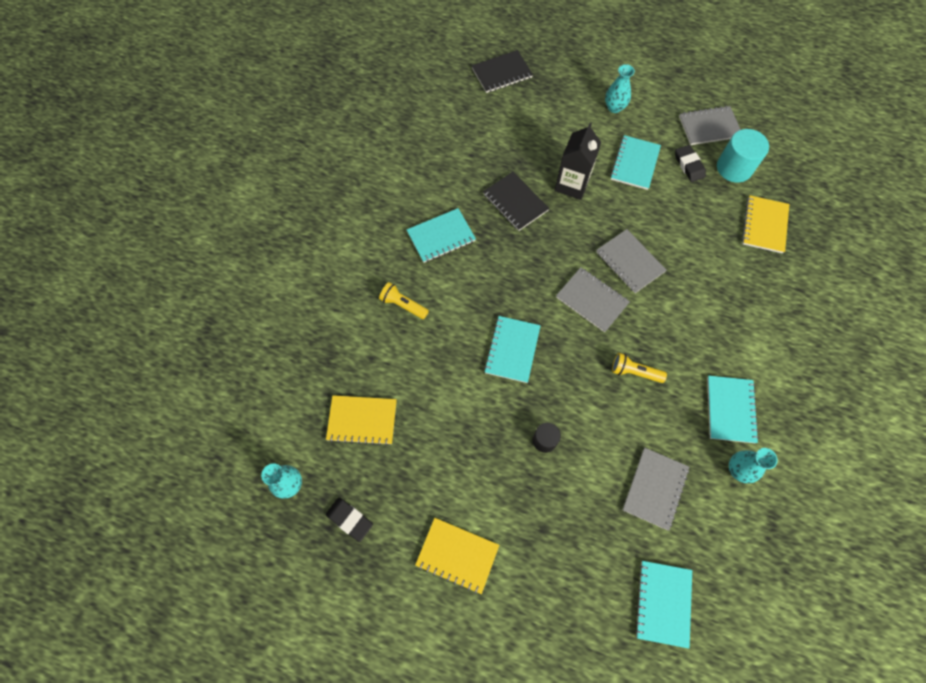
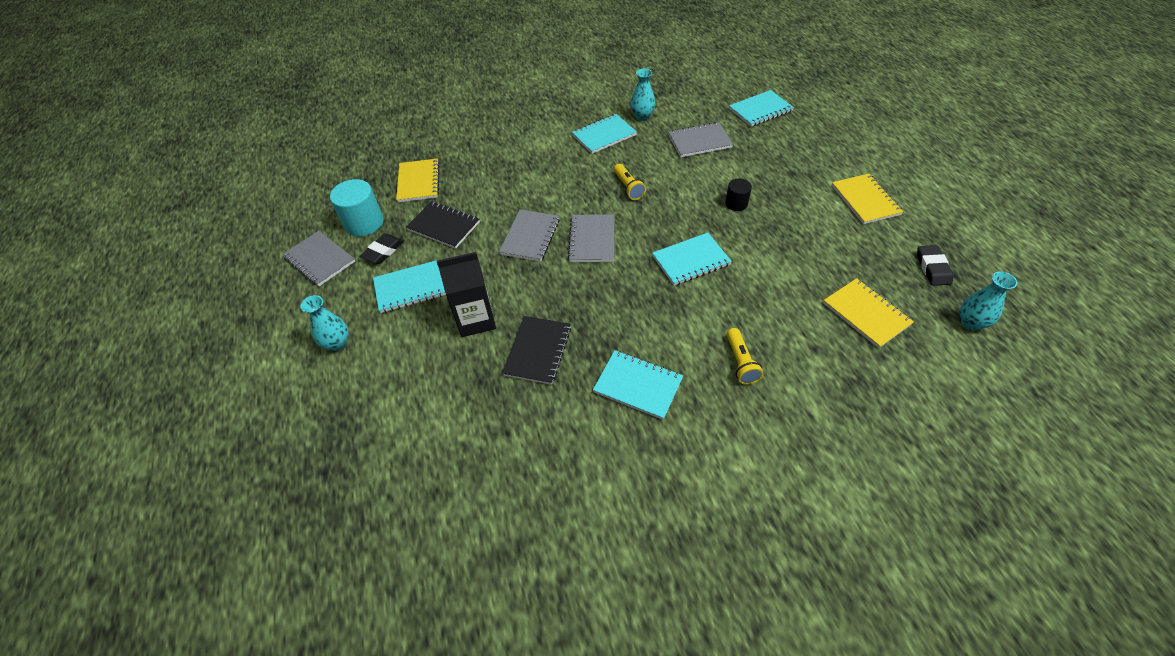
camera: 125 degrees left, 15 degrees down
(502, 73) = (344, 490): black notebook -> black notebook (444, 226)
(764, 225) = (419, 182): yellow notebook -> yellow notebook turned 75 degrees counterclockwise

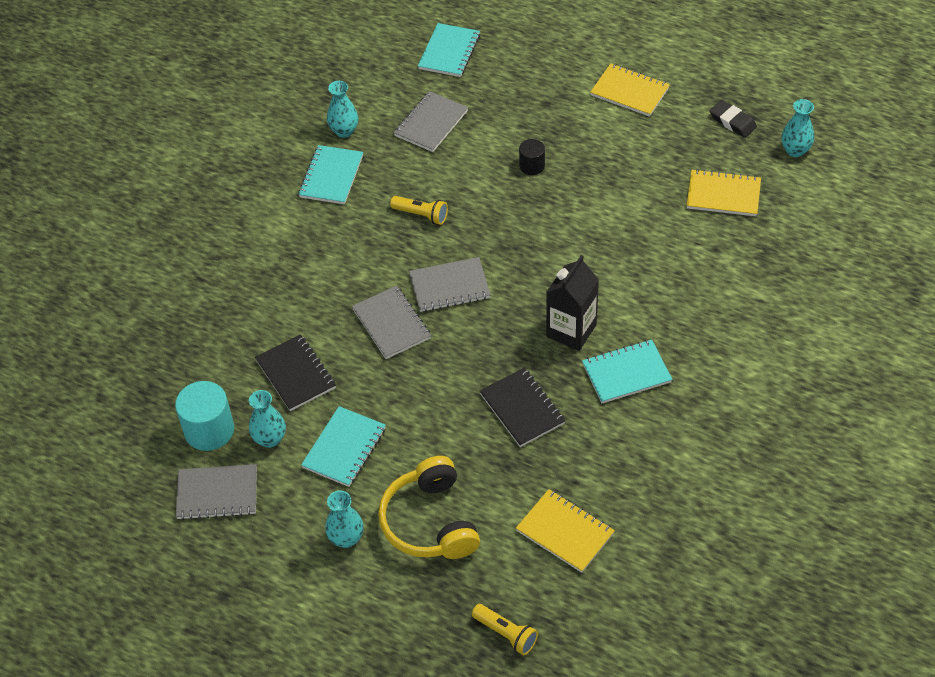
camera: 45 degrees left, 0 degrees up
(383, 251) = (270, 439): black eraser -> turquoise vase
(391, 376) = (430, 522): none -> yellow headphones
(419, 182) = (205, 353): yellow notebook -> yellow notebook (565, 532)
(444, 226) = (295, 374): black notebook -> black notebook turned 75 degrees clockwise
(476, 320) = (439, 426): black carton -> black carton (571, 331)
(592, 240) = (449, 286): grey notebook -> grey notebook turned 60 degrees counterclockwise
(691, 260) = (553, 245): turquoise notebook -> none
(741, 362) = (677, 299): yellow flashlight -> yellow flashlight (506, 634)

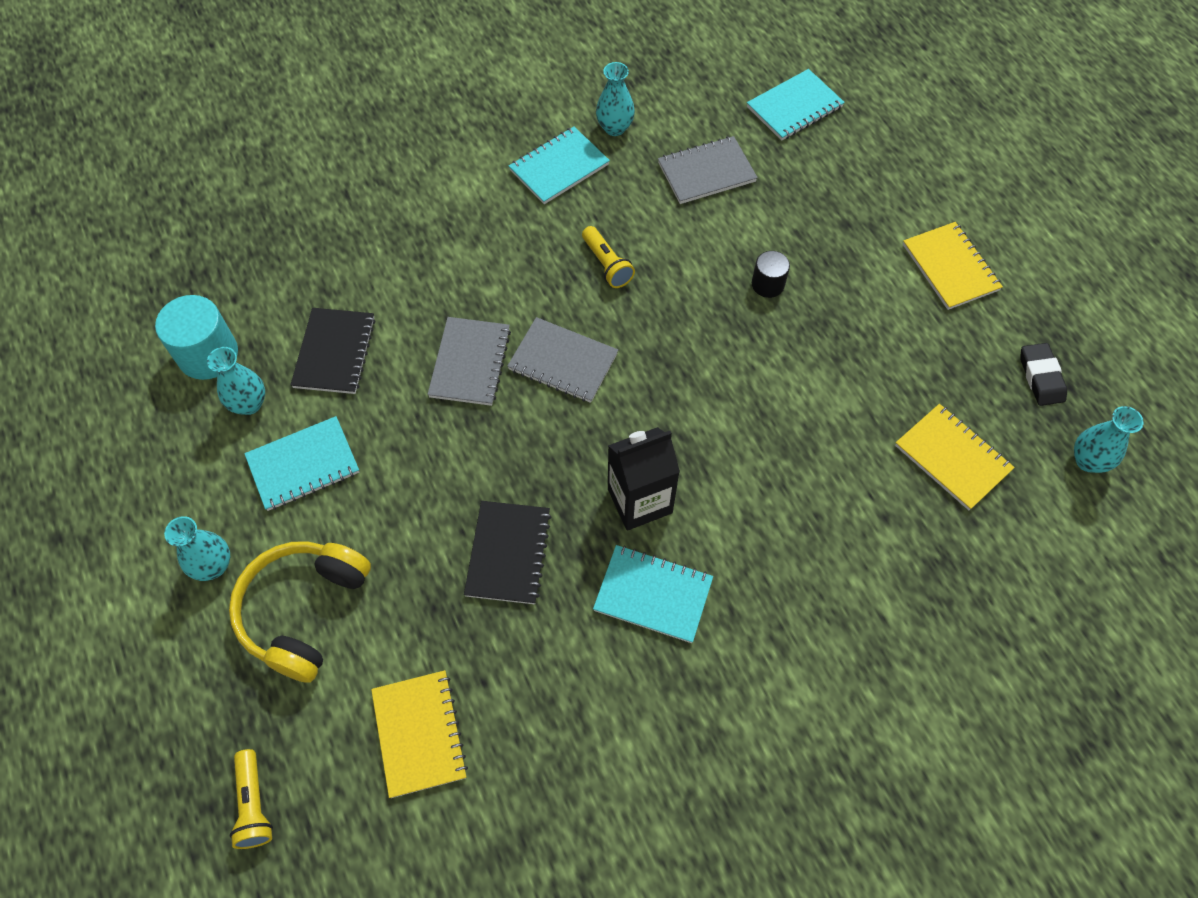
camera: 35 degrees right, 10 degrees up
(217, 493) = (153, 426): grey notebook -> none

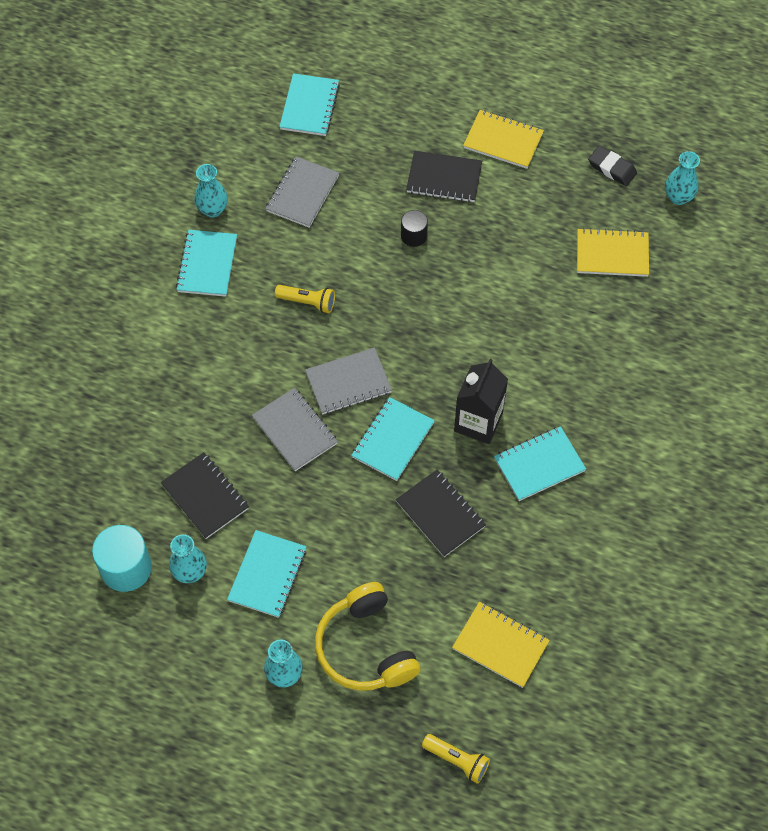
camera: 45 degrees left, 0 degrees up
(543, 446) = (393, 440): none -> turquoise notebook
(853, 257) = (444, 178): none -> black notebook

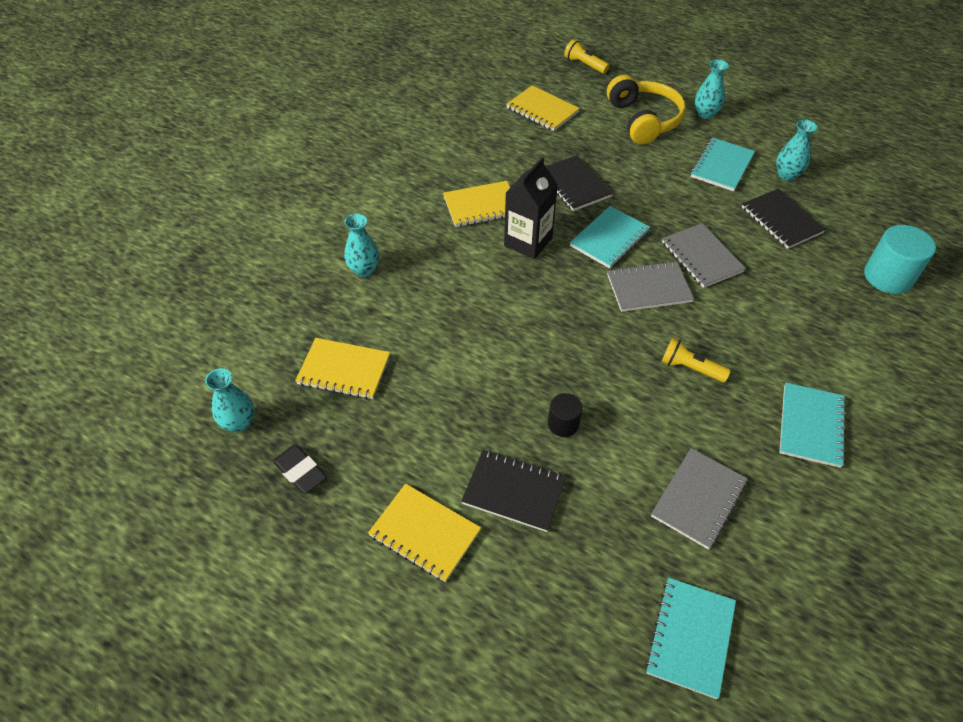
camera: 170 degrees left, 10 degrees down
(126, 568) = (842, 183): turquoise cylinder -> turquoise cylinder (888, 276)
(212, 209) = (814, 495): turquoise vase -> turquoise vase (364, 270)
(539, 465) = (481, 206): turquoise notebook -> yellow notebook

